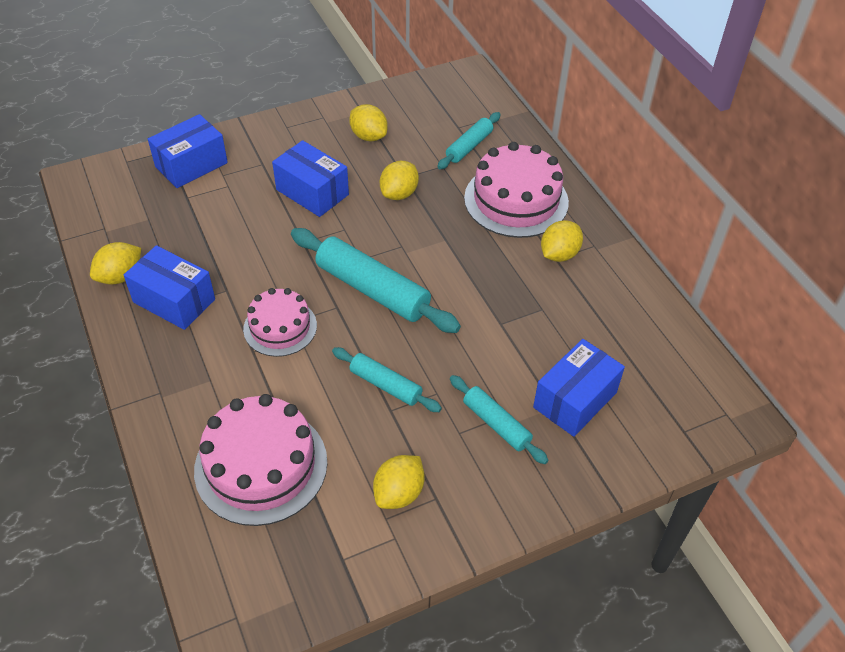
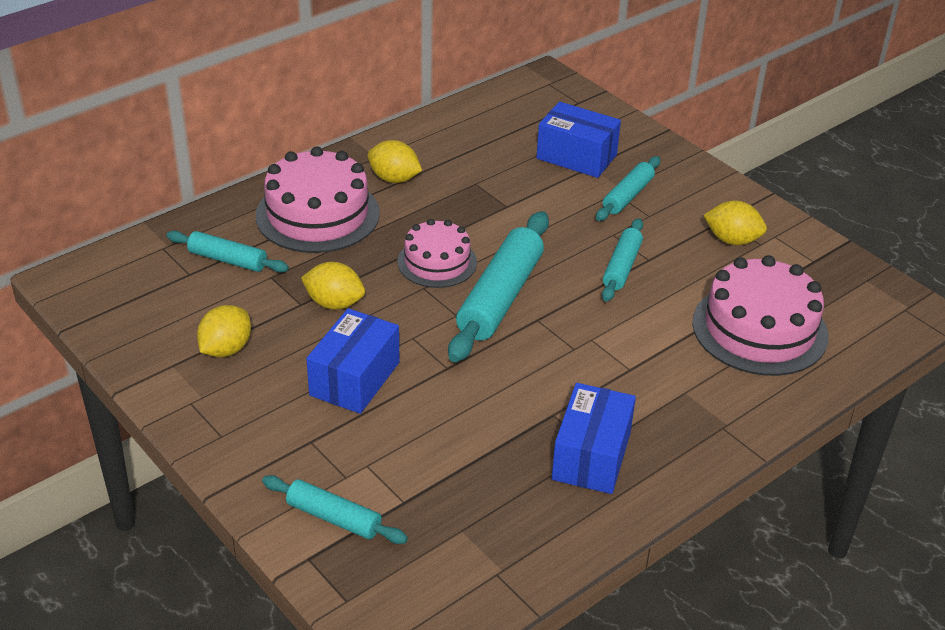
camera: 105 degrees left, 10 degrees down
(120, 276) = (576, 522): yellow lemon -> none
(191, 165) = (334, 518): blue box -> turquoise rolling pin
(280, 327) = (587, 356): pink cake -> pink cake (437, 262)

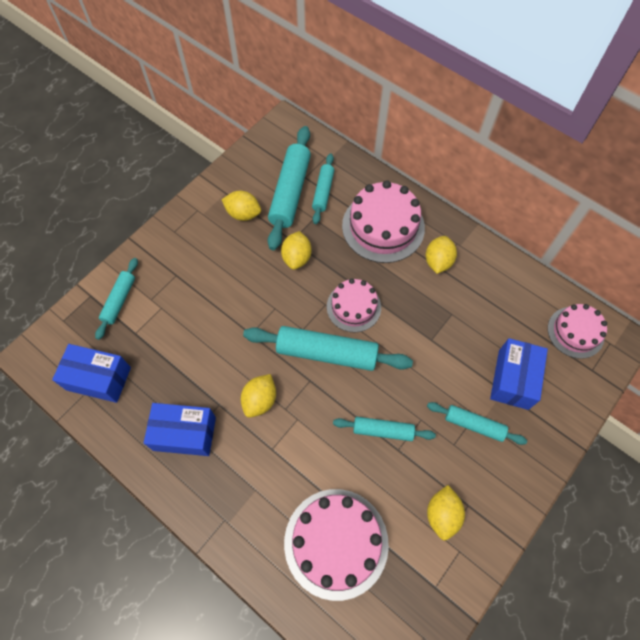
camera: 80 degrees right, 25 degrees up
(210, 293) = (290, 192): none -> turquoise rolling pin
(355, 379) = (231, 285): blue box -> blue box (98, 378)
(528, 102) = (575, 332): none -> pink cake
(556, 371) = (260, 400): none -> yellow lemon

